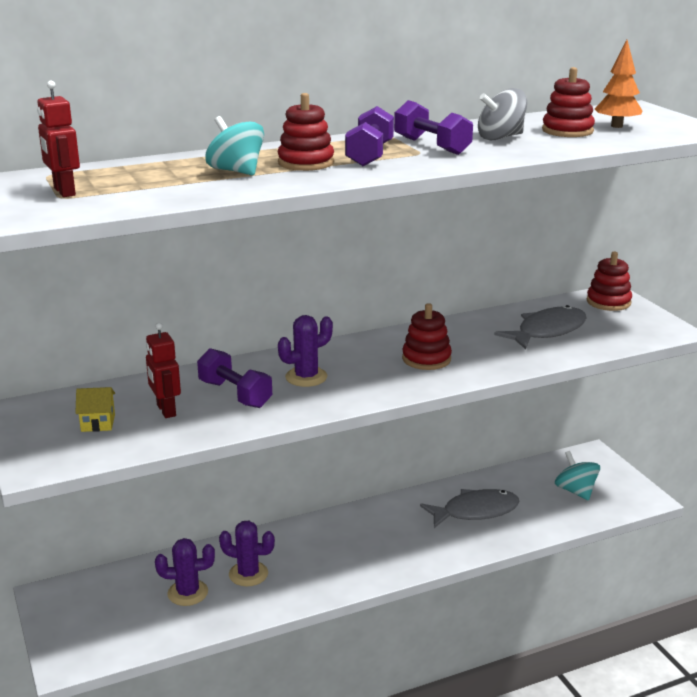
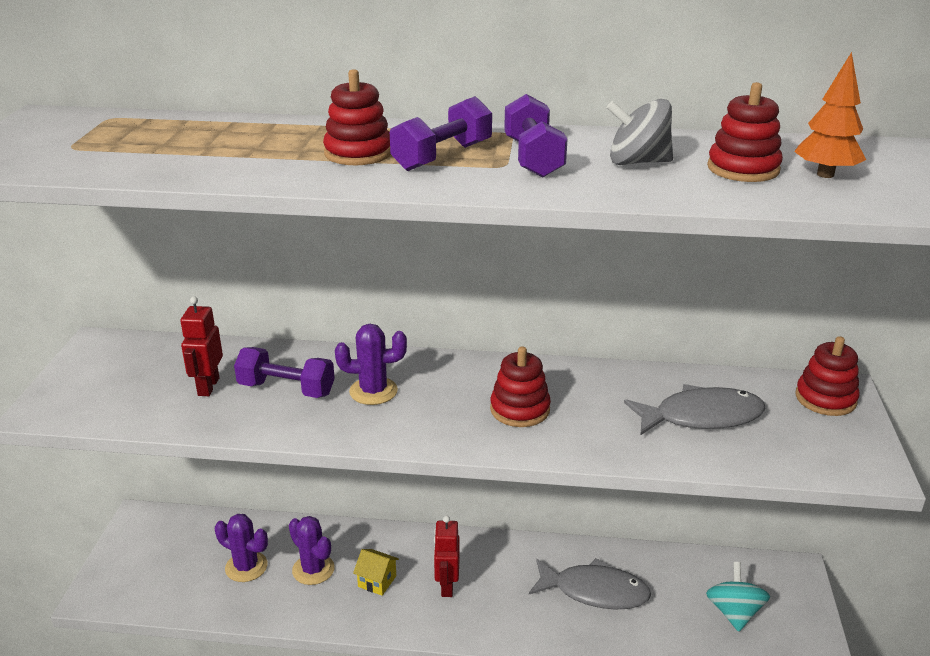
camera: 30 degrees right, 5 degrees up
(64, 192) = (84, 141): red robot -> red robot (447, 586)
(98, 423) = (140, 381): yellow house -> yellow house (377, 581)
(235, 394) = (286, 389): purple dumbbell -> purple dumbbell turned 60 degrees counterclockwise
(236, 171) = (272, 150): turquoise spinning top -> none

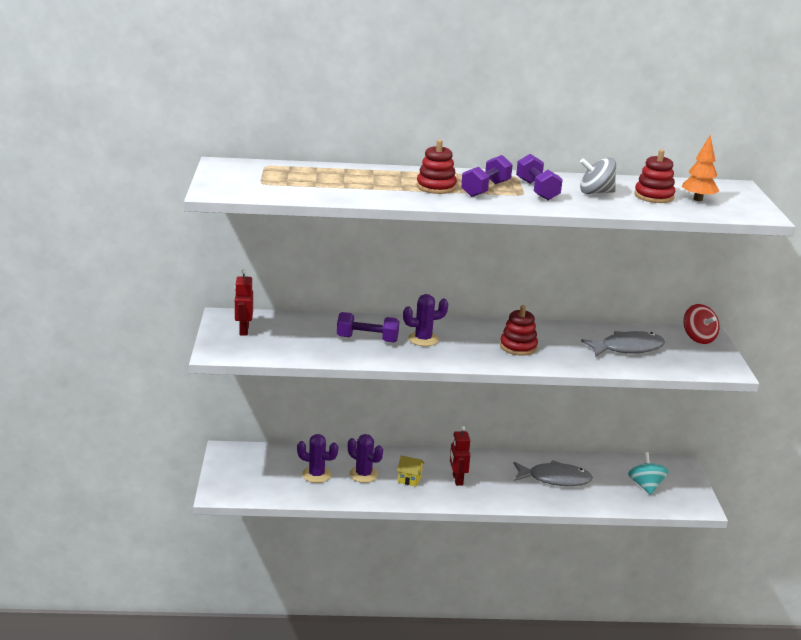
camera: 10 degrees left, 5 degrees down
(208, 387) = (315, 339): red robot -> red robot (243, 330)
(825, 399) = (698, 338): red stacking toy -> red spinning top

